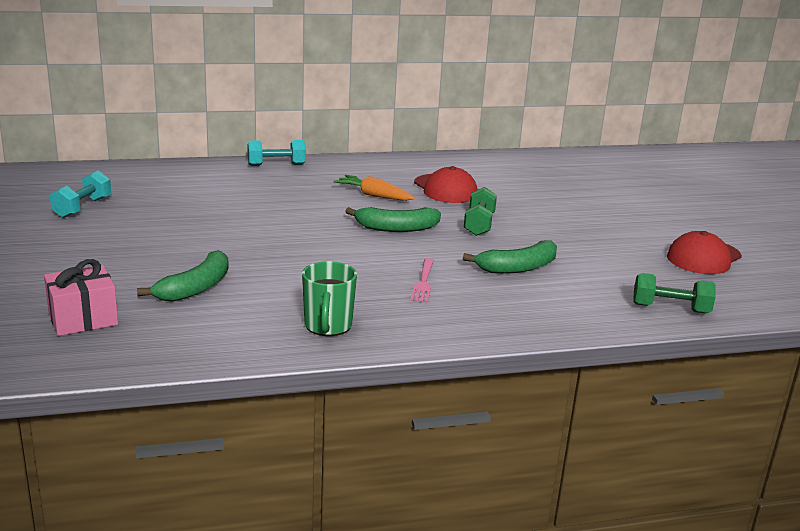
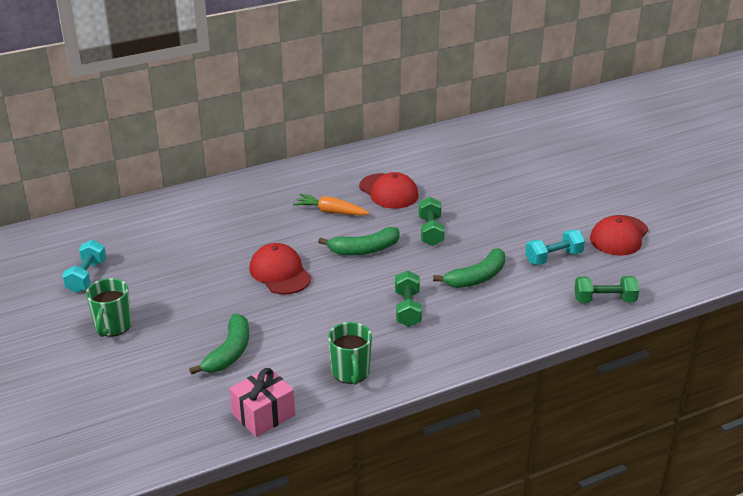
camera: 10 degrees left, 10 degrees up
(81, 248) = (112, 326): none -> green mug
(83, 319) = (156, 404): pink gift -> pink gift (263, 414)
(276, 165) = (230, 187): turquoise dumbbell -> turquoise dumbbell (553, 257)
(292, 233) = (280, 273): none -> red cap
(423, 282) = (407, 309): pink fork -> green dumbbell

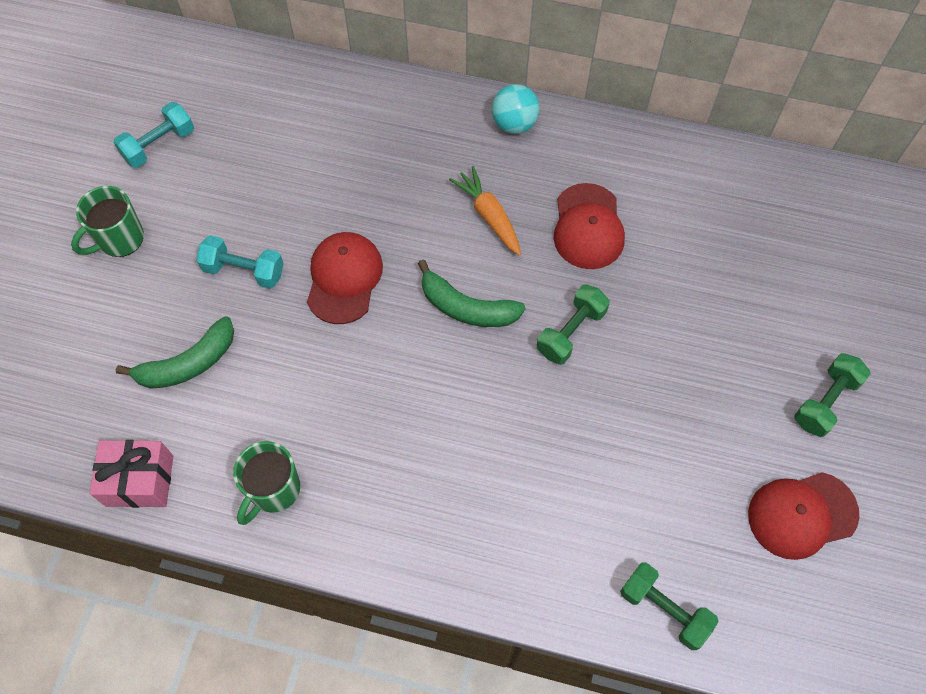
camera: 40 degrees right, 30 degrees up
(299, 173) = (514, 124): none -> turquoise ball
(407, 309) = (422, 441): green dumbbell -> green dumbbell (825, 401)
(477, 277) = (548, 451): green banana -> none
(553, 257) = (675, 488): turquoise dumbbell -> turquoise dumbbell (244, 271)

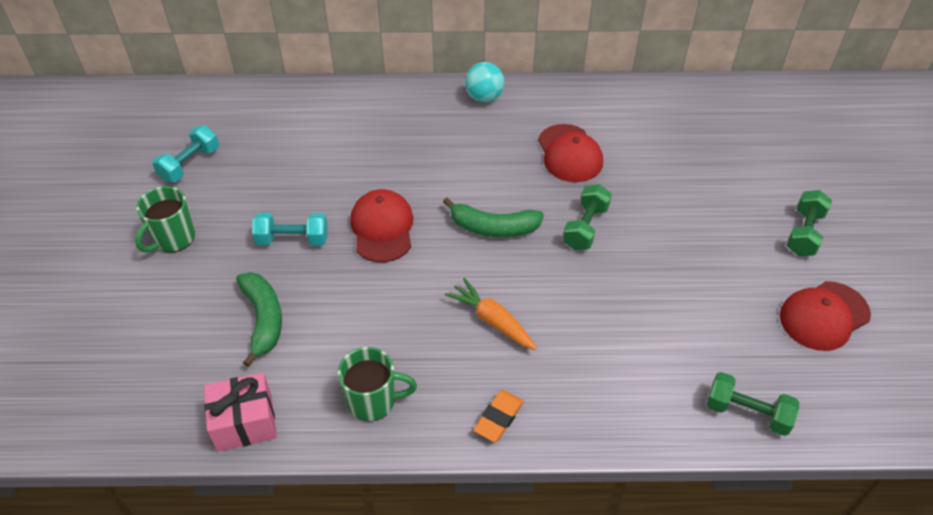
camera: 15 degrees left, 15 degrees down
(188, 363) = (263, 319): green banana -> green banana turned 60 degrees counterclockwise
(273, 490) = (373, 401): green mug -> green mug turned 105 degrees counterclockwise
(396, 544) = (498, 418): none -> orange eraser
(489, 216) = (487, 161): orange carrot -> orange carrot (492, 320)

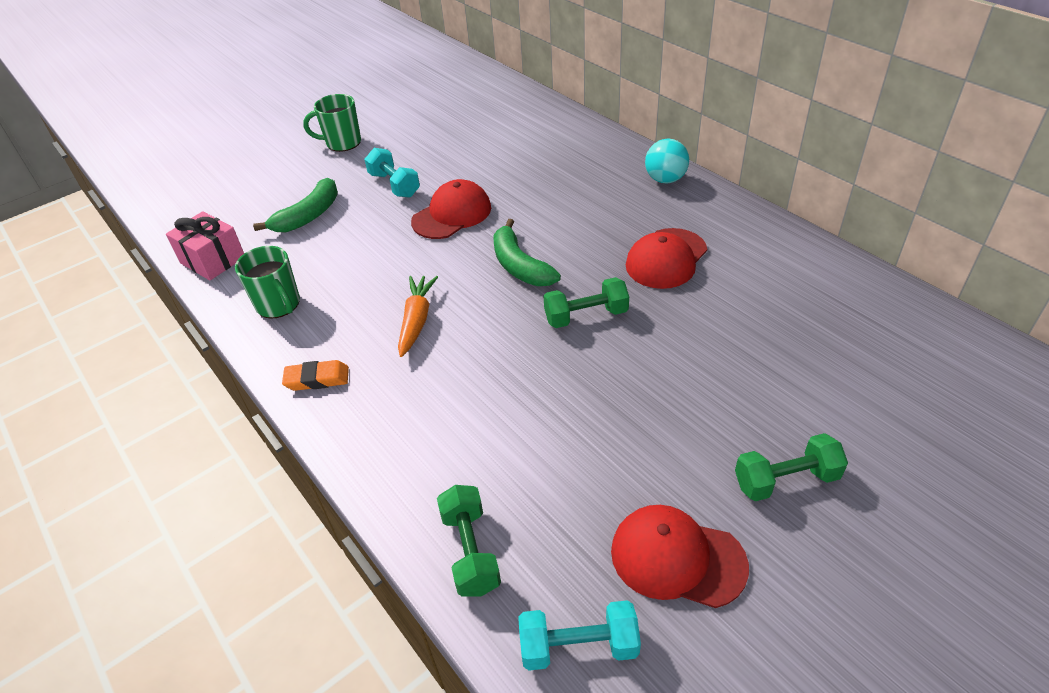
camera: 55 degrees right, 5 degrees down
(190, 164) = (415, 109): turquoise dumbbell -> turquoise dumbbell (578, 646)

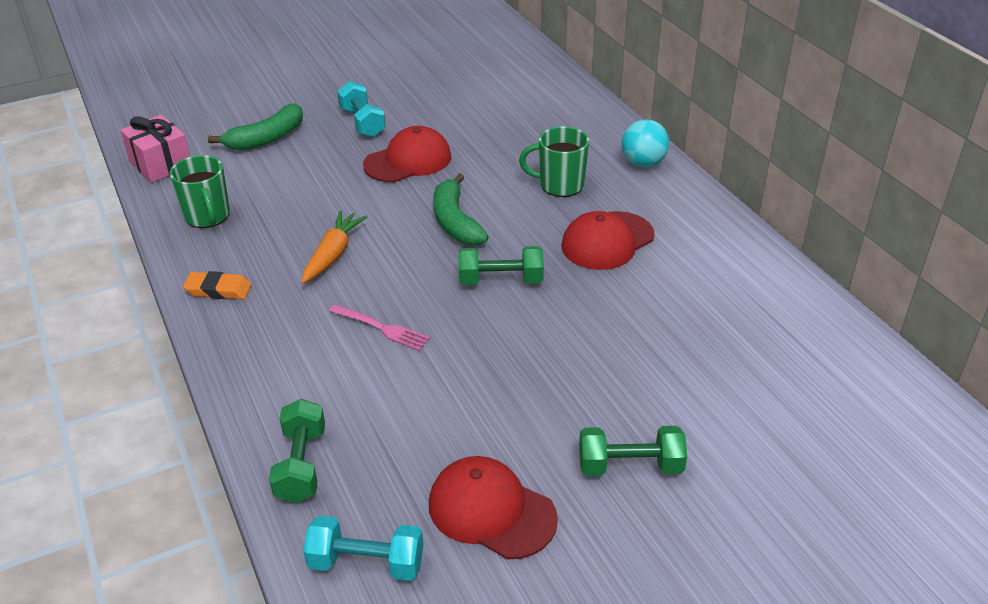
camera: 10 degrees right, 5 degrees down
(342, 143) = (326, 72): green mug -> green mug (560, 185)
(492, 387) = (381, 328): none -> pink fork

